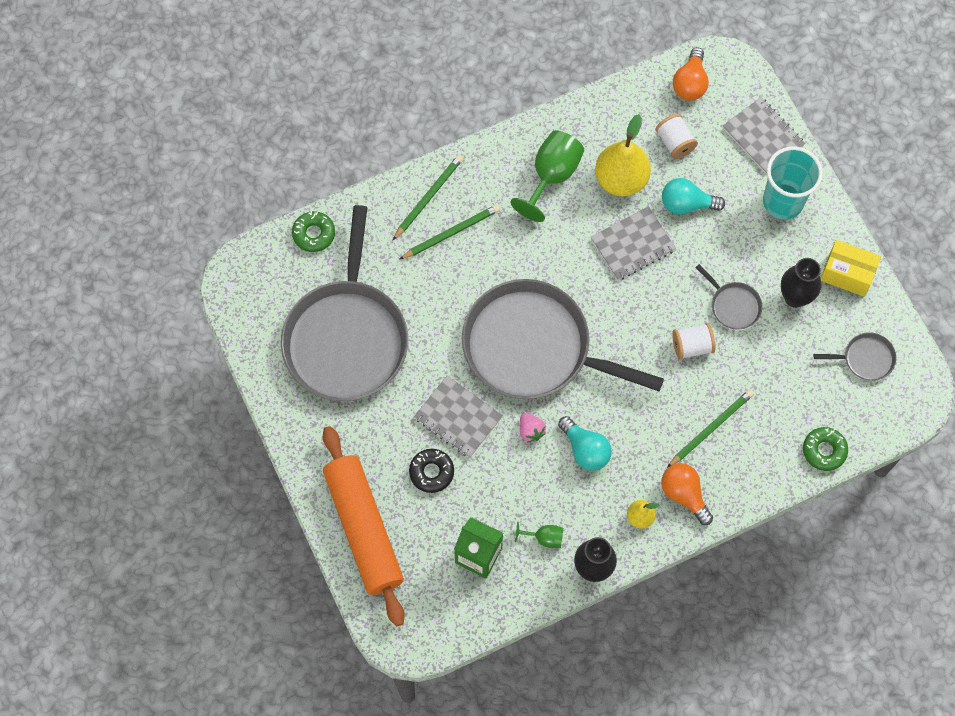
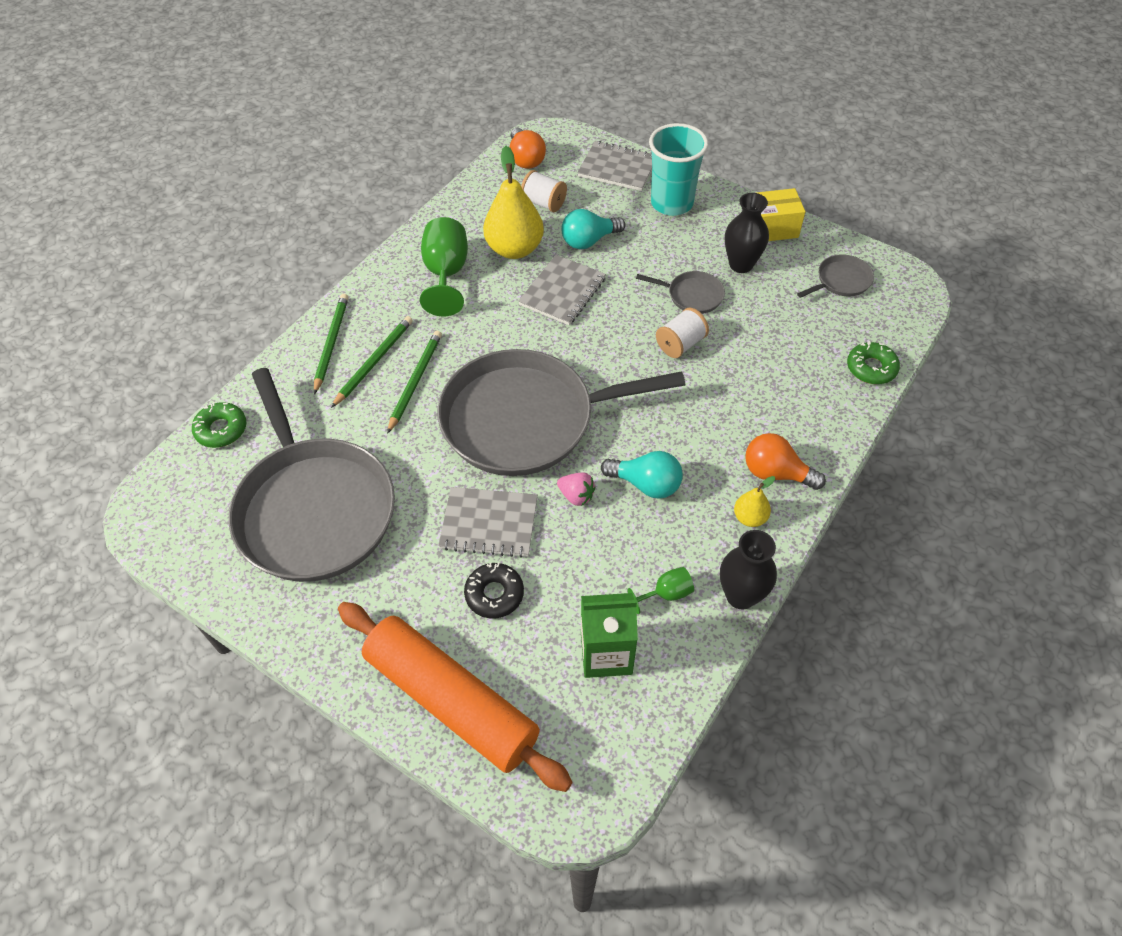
camera: 30 degrees left, 15 degrees down
(710, 428) = (753, 402): green pencil -> green pencil (415, 382)

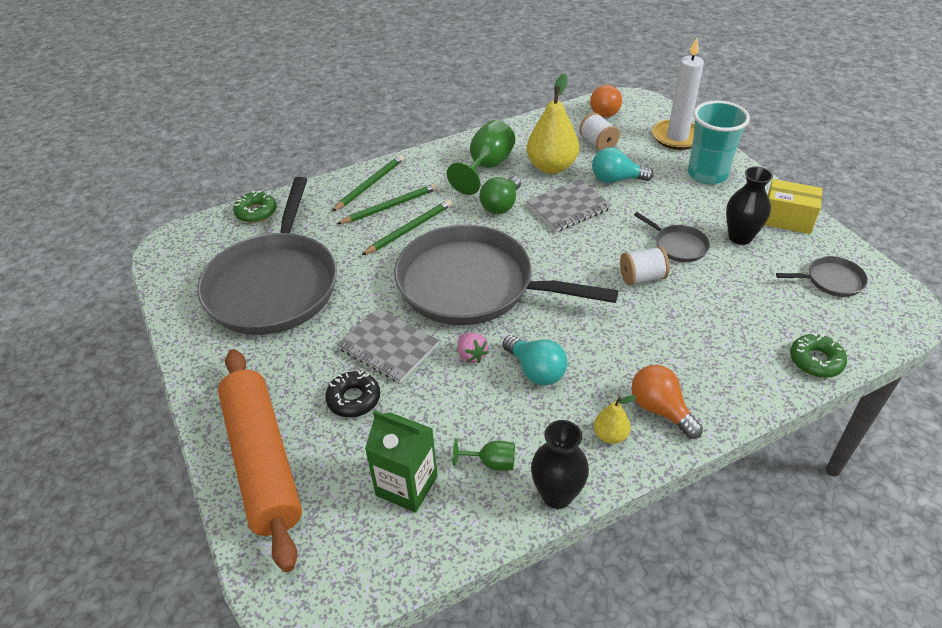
camera: 30 degrees right, 10 degrees down
(493, 315) = (501, 205): none -> green light bulb
(617, 168) = (677, 137): grey notebook -> white candle

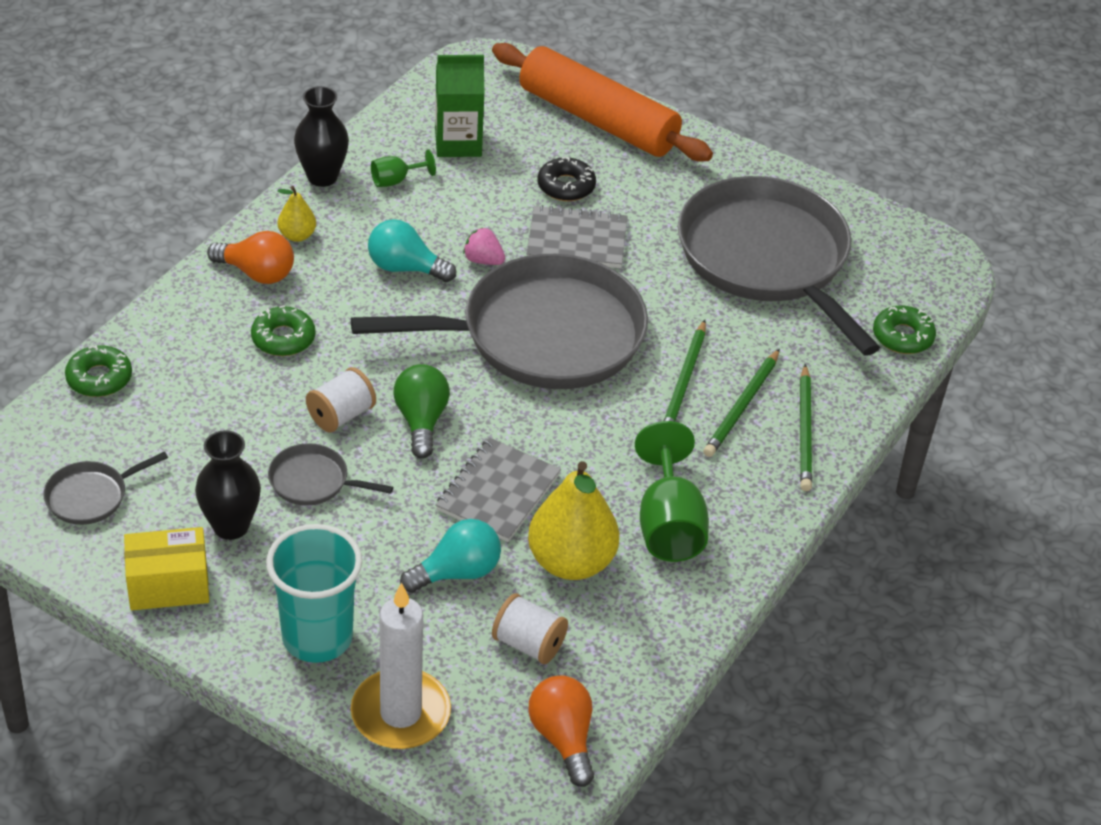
camera: 145 degrees right, 0 degrees up
(501, 205) = (594, 462): green light bulb -> green light bulb (421, 421)
(660, 345) = (283, 338): none -> green donut

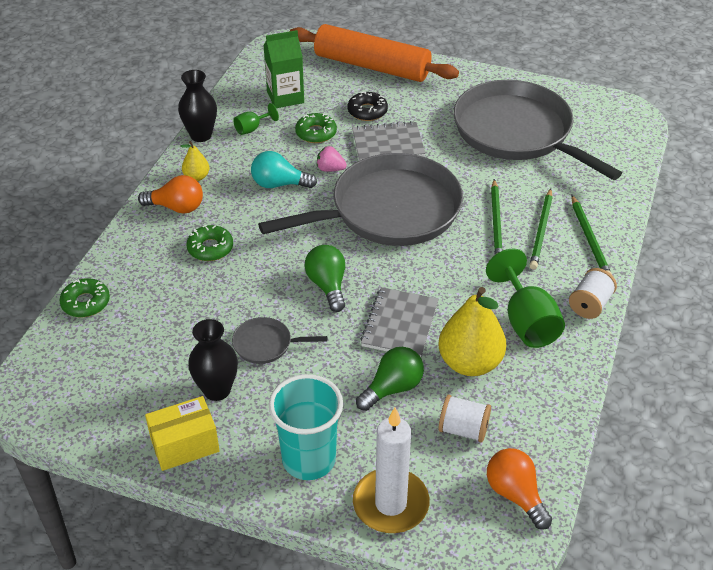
camera: 10 degrees left, 0 degrees up
(90, 496) = (105, 390): grey pan -> none
(341, 415) = (270, 293): white spool -> white spool (590, 305)
(457, 572) = (392, 388): turquoise light bulb -> green light bulb
(902, 336) = (625, 165): green donut -> green donut (316, 133)

